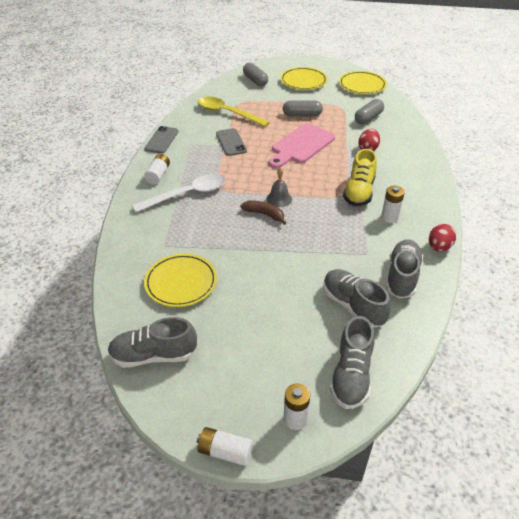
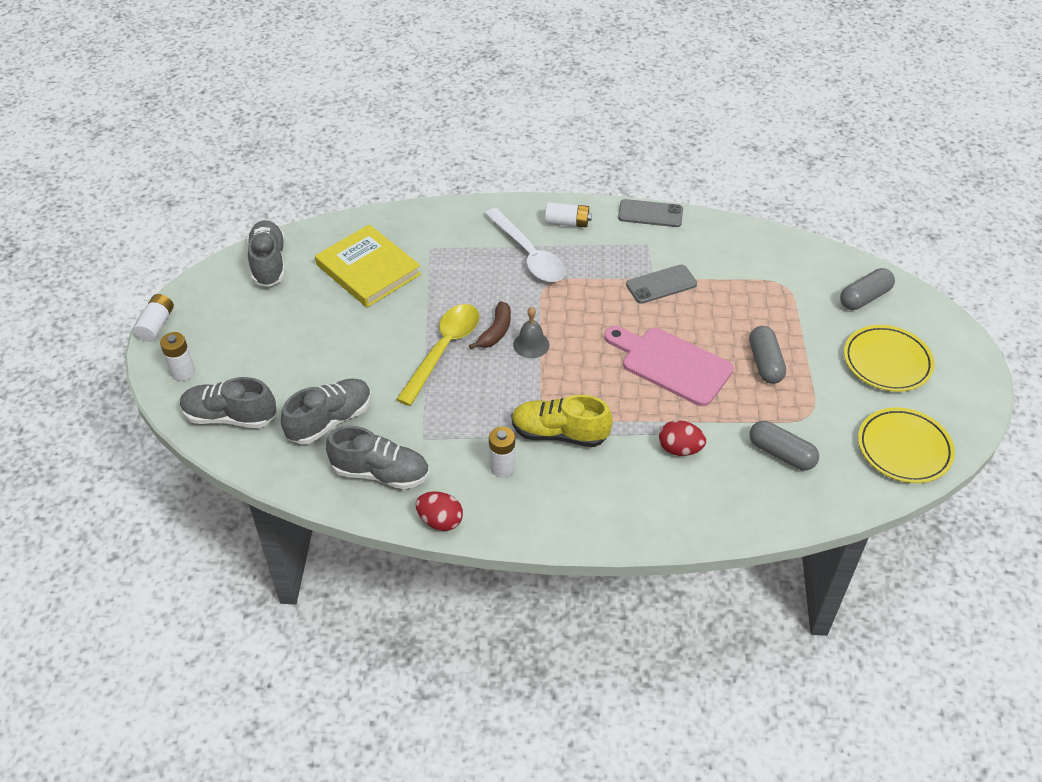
camera: 85 degrees right, 5 degrees up
(181, 283) = (368, 269): yellow plate -> yellow book
(227, 113) = (744, 273): yellow spoon -> yellow spoon (444, 350)

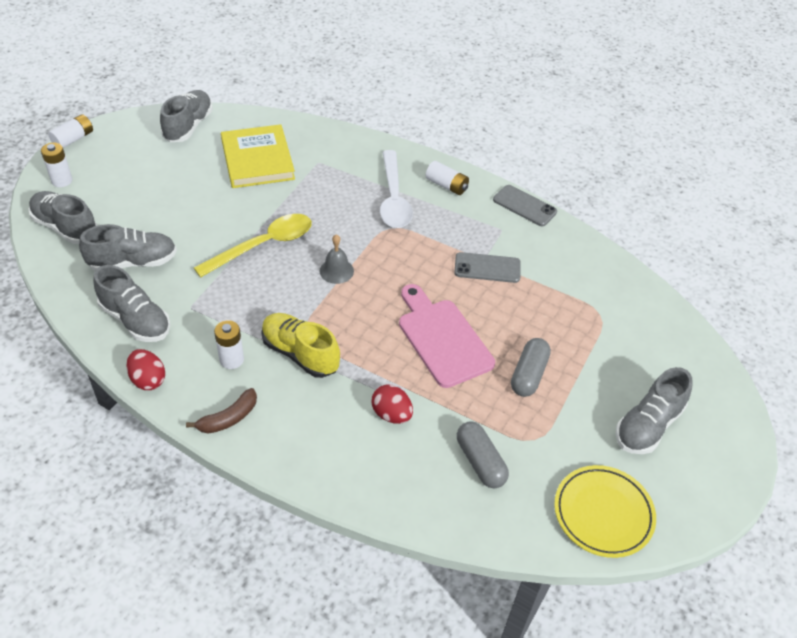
camera: 25 degrees right, 0 degrees up
(495, 331) = (316, 248): brown banana -> brown banana (228, 418)
(864, 297) = (670, 357): grey capsule -> none
(887, 362) = (648, 425): yellow plate -> grey shoe

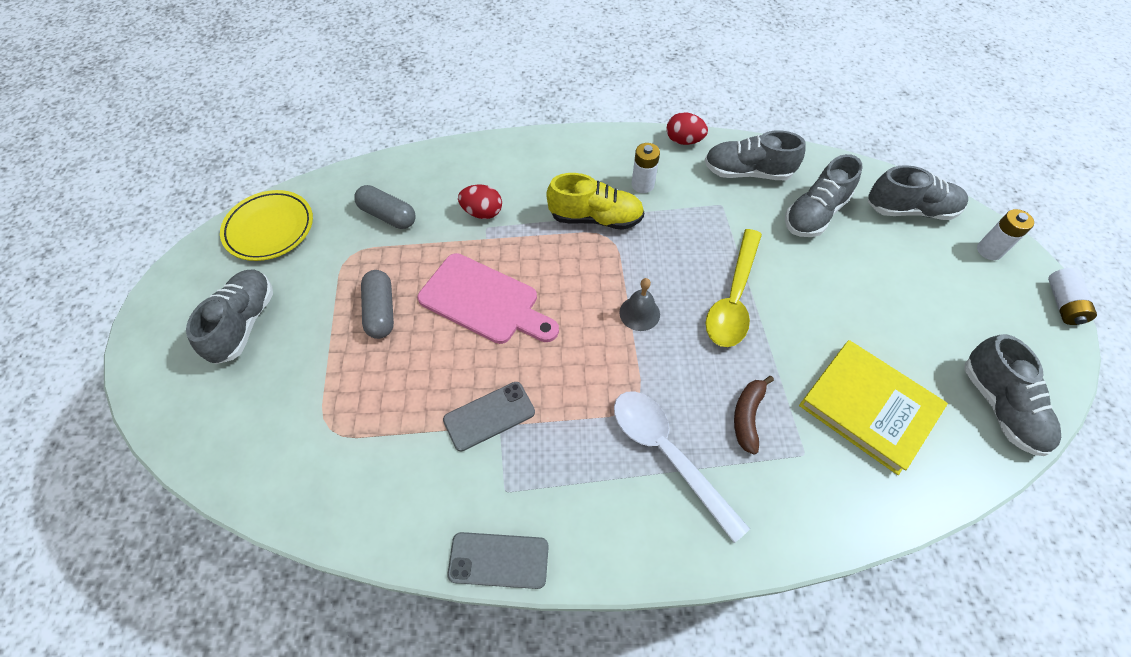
camera: 150 degrees right, 10 degrees up
(228, 418) = (600, 148): brown banana -> brown banana (747, 416)
(446, 185) = (623, 526): white battery -> none

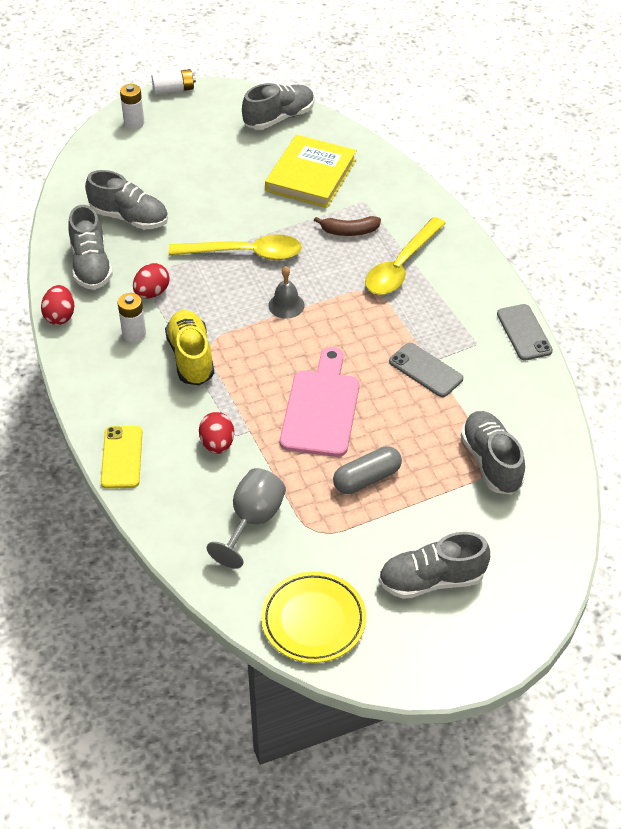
camera: 110 degrees left, 10 degrees down
(388, 215) = (252, 521): grey capsule -> grey goblet
(501, 150) = (122, 457): none -> yellow phone
(667, 454) = (401, 266): white spoon -> yellow spoon
(694, 208) = (152, 293): none -> red egg
(910, 210) = (104, 164): grey shoe -> grey shoe (491, 462)

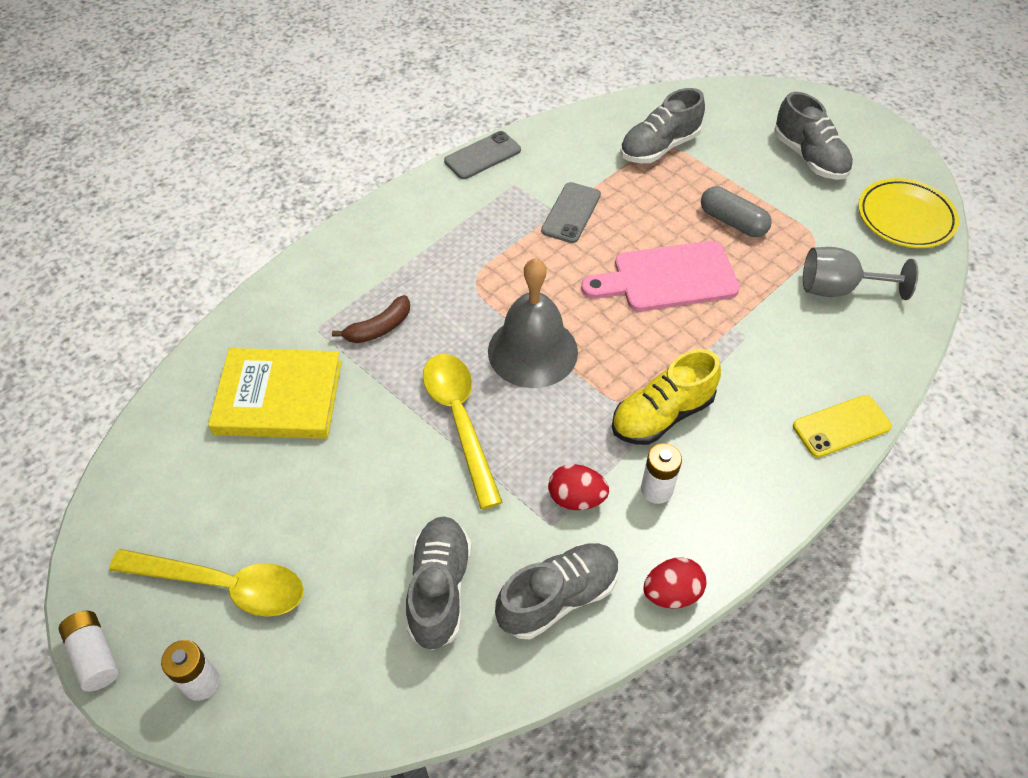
camera: 110 degrees left, 5 degrees up
(217, 444) = (767, 347): red egg -> none
(279, 118) = (153, 475): grey shoe -> none
(286, 305) = (532, 351): grey bell -> grey bell, size x2.00
(349, 231) = (379, 328): brown banana -> brown banana turned 75 degrees clockwise
(401, 266) = (422, 267): yellow spoon -> yellow spoon (223, 585)

